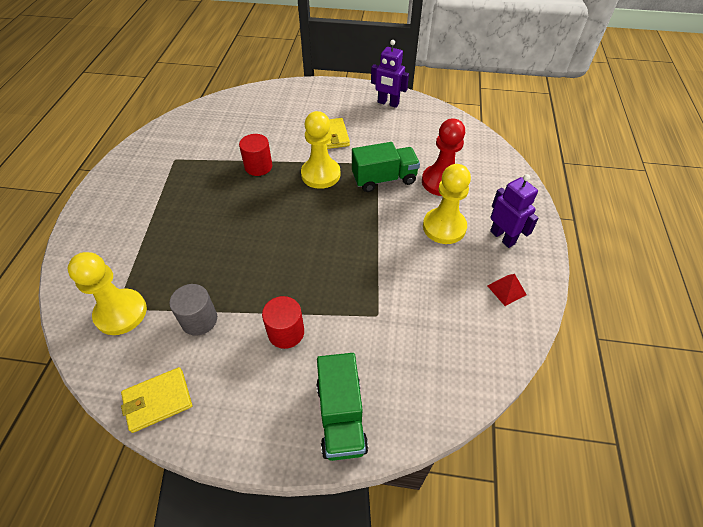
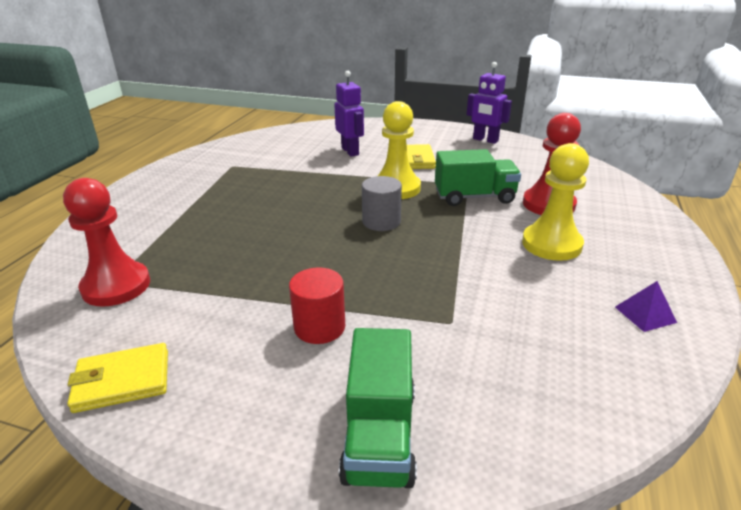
camera: 10 degrees right, 20 degrees down
(121, 313) = (116, 286): yellow pawn -> red pawn
(199, 320) = (209, 302): grey cylinder -> grey cylinder (381, 222)
(258, 166) = (324, 177): red cylinder -> none
(502, 237) = (635, 260): purple robot -> purple robot (350, 151)
(506, 290) = (645, 314): red pyramid -> purple pyramid

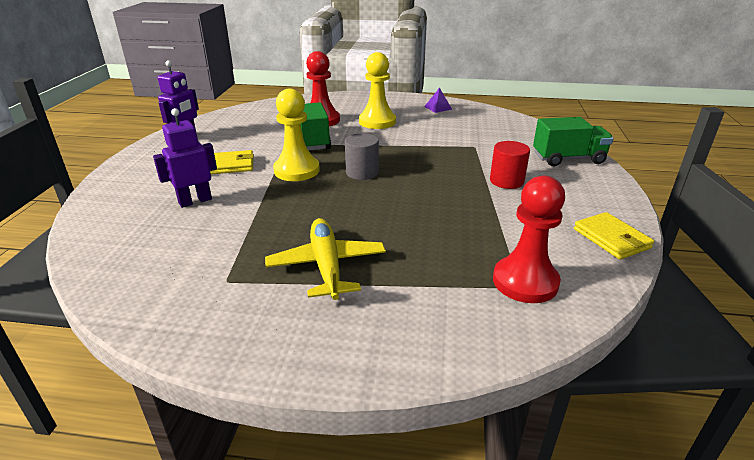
camera: 100 degrees left, 0 degrees up
(221, 197) = (326, 266): none -> yellow plane

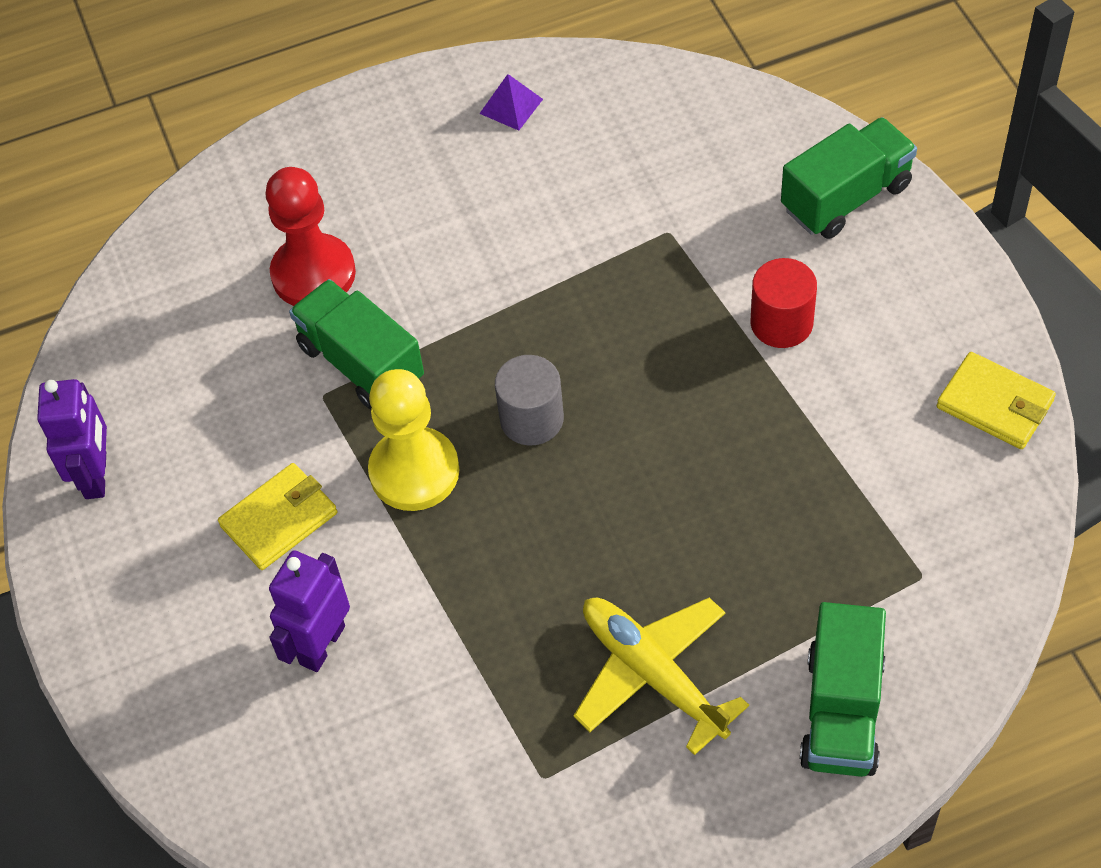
camera: 25 degrees left, 25 degrees up
(377, 122) = (430, 225): yellow pawn -> none
(419, 324) = (842, 711): none -> green truck
(525, 282) = (925, 562): red pawn -> none

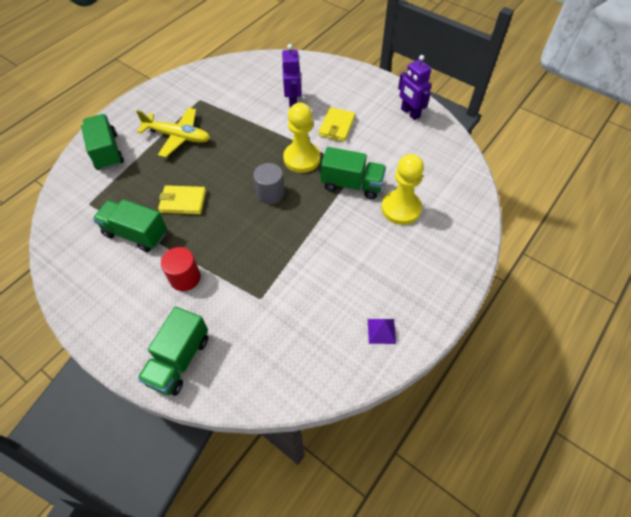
camera: 145 degrees right, 0 degrees up
(313, 274) = (401, 208): red pawn -> yellow pawn
(843, 454) = (135, 234): none -> green truck
(995, 404) = (73, 283): yellow wallet -> yellow wallet (183, 201)

